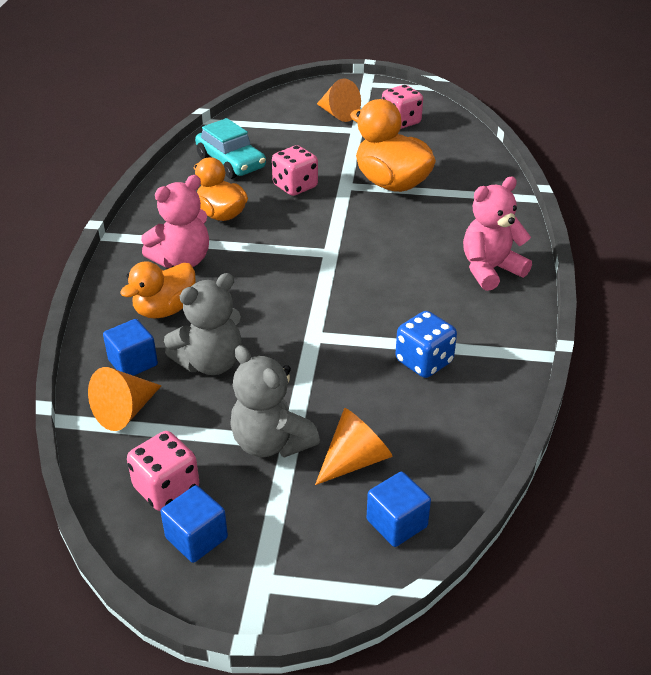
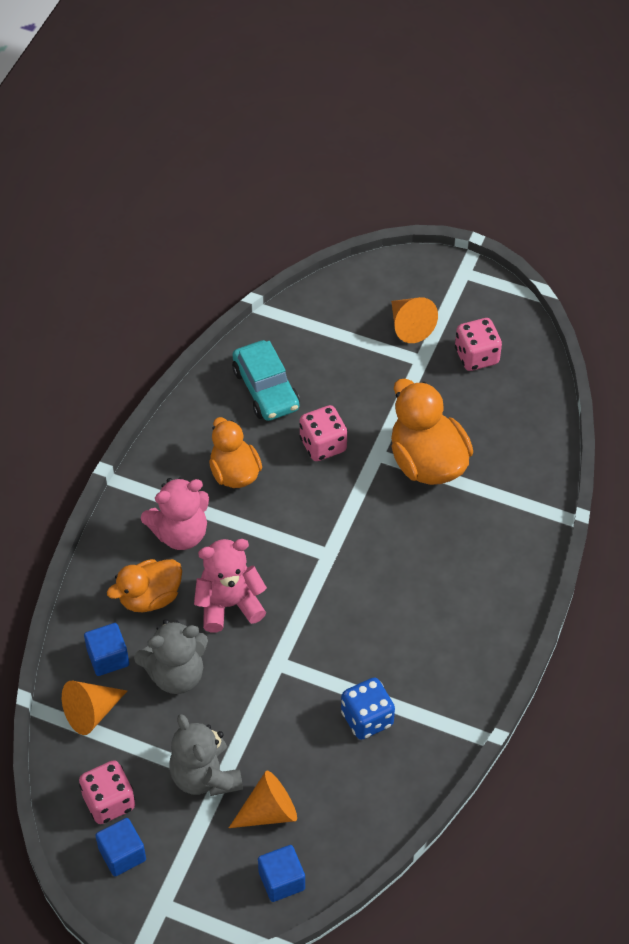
camera: 15 degrees right, 15 degrees up
(490, 270) = (478, 616): pink teddy bear -> pink teddy bear (229, 604)

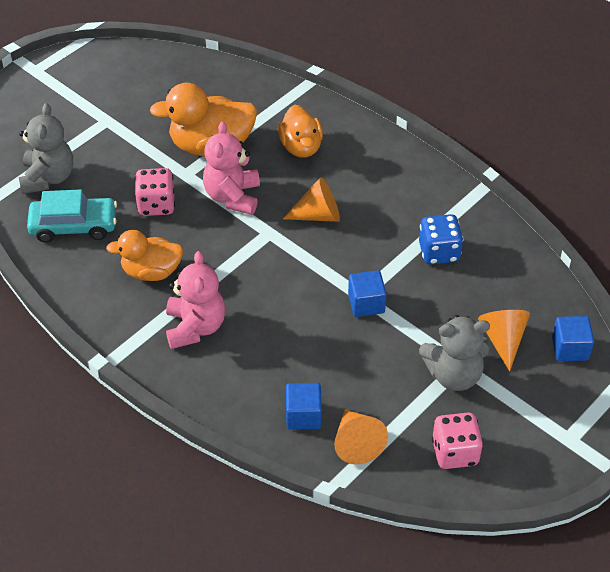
camera: 70 degrees left, 5 degrees down
(122, 854) = (511, 455): blue cube -> blue cube (366, 303)
(150, 597) = (253, 367): orange duck -> orange duck (301, 147)
(176, 674) = (343, 369): grey teddy bear -> grey teddy bear (48, 178)
(229, 604) = (288, 312): pink teddy bear -> pink teddy bear (232, 197)
(409, 326) = (68, 117): orange cone -> orange cone (318, 215)
(476, 356) = (125, 87): pink dice -> none

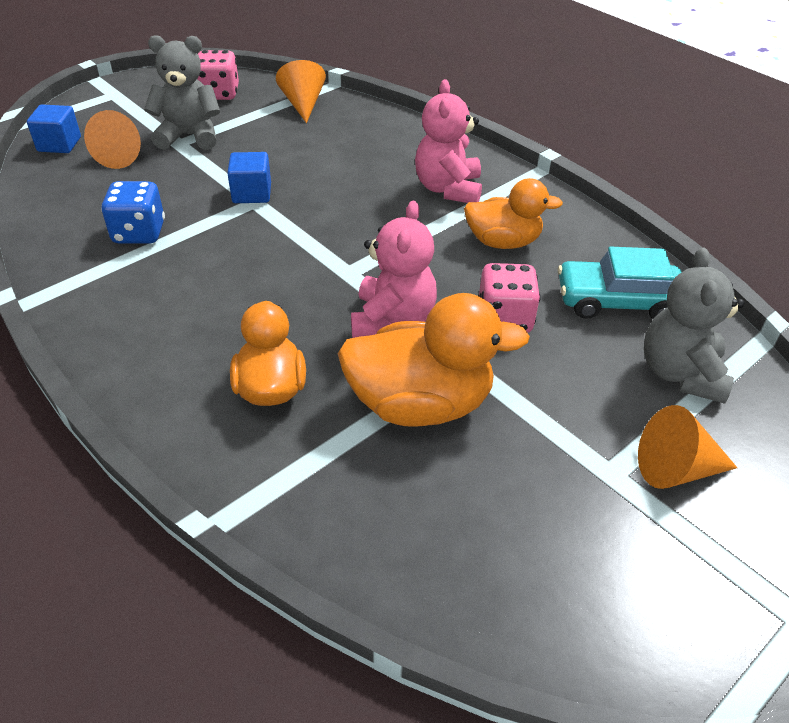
camera: 175 degrees left, 5 degrees down
(303, 415) = (346, 122): blue cube -> none
(318, 215) = (276, 287): orange cone -> orange cone (675, 469)

